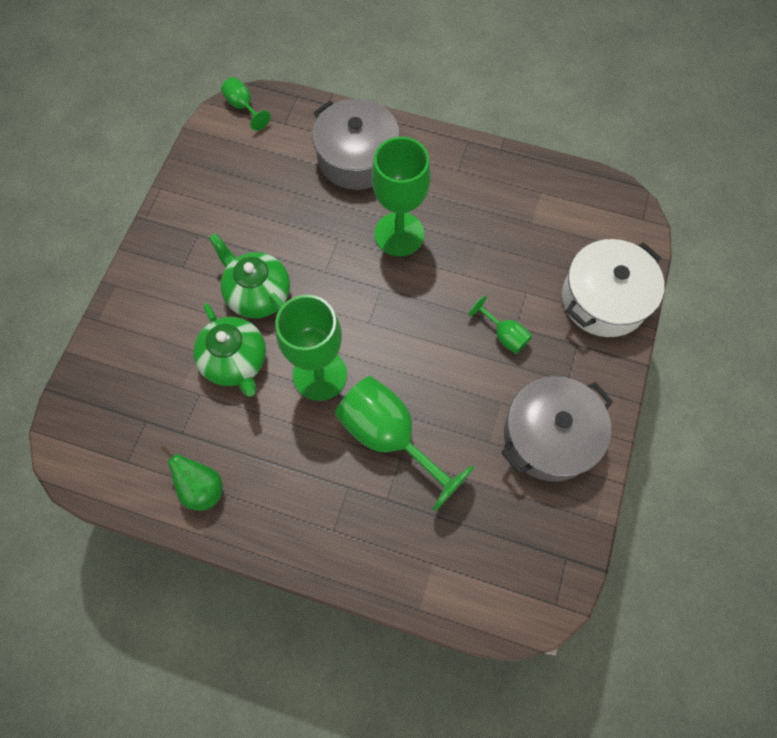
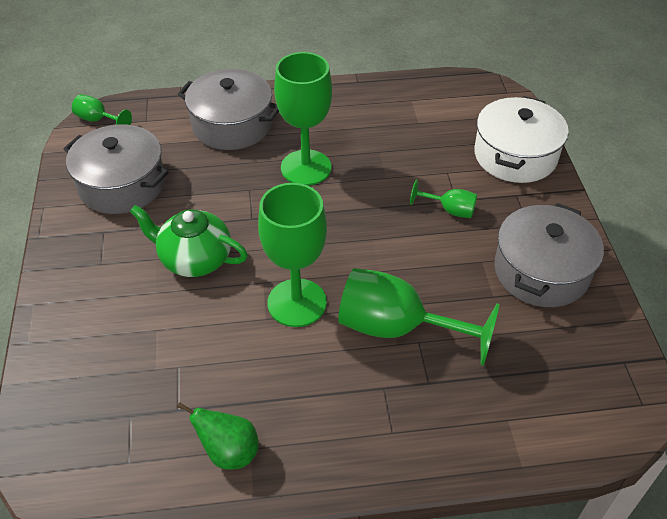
camera: 25 degrees left, 20 degrees down
(233, 189) = (122, 185): none -> grey pot
(236, 362) = (203, 323): green teapot -> none

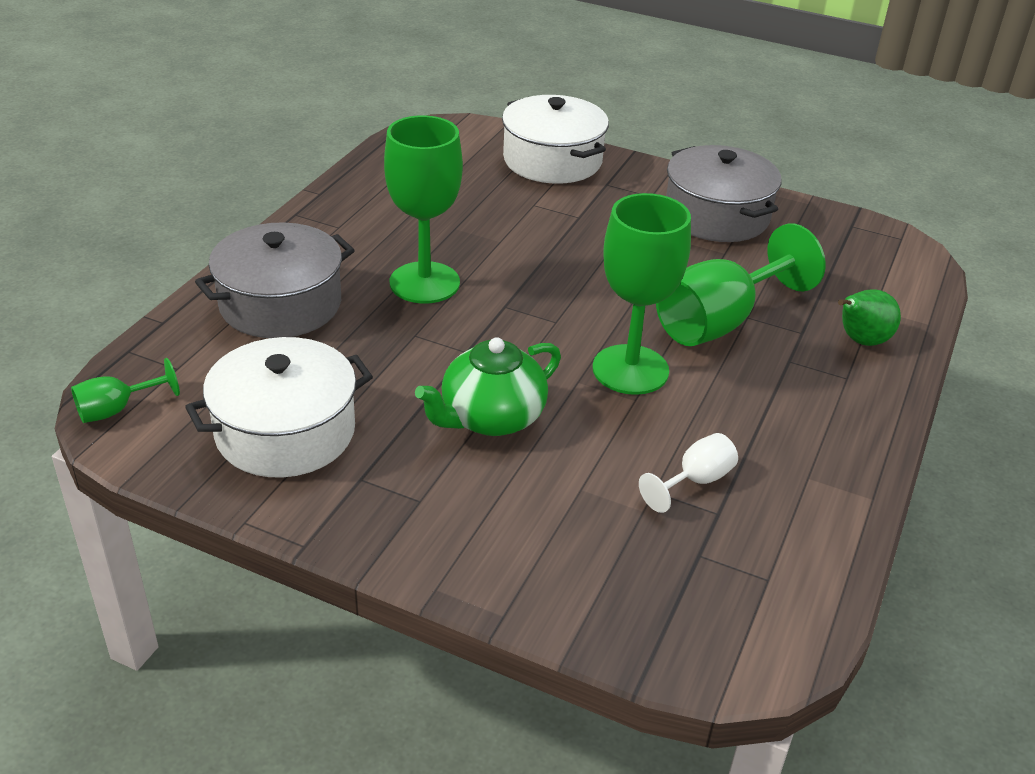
camera: 60 degrees left, 10 degrees down
(122, 185) = (285, 432): grey pot -> white pot
(202, 385) = (695, 481): none -> white goblet
(229, 452) = (803, 494): green pear -> green pear (860, 341)
(450, 210) = (589, 226): green goblet -> none

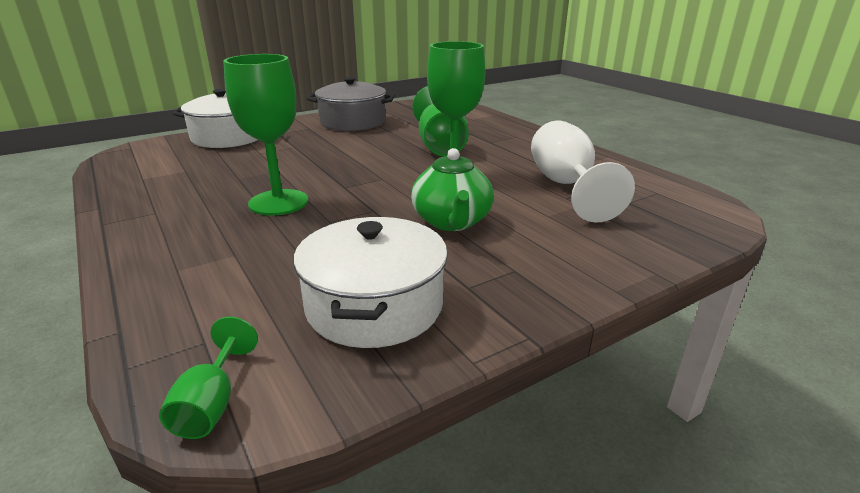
camera: 55 degrees left, 10 degrees down
(280, 304) = (205, 262): grey pot -> none
(695, 481) = (566, 186): white goblet -> white goblet, size x2.05
(860, 341) = (492, 127): green pear -> none

